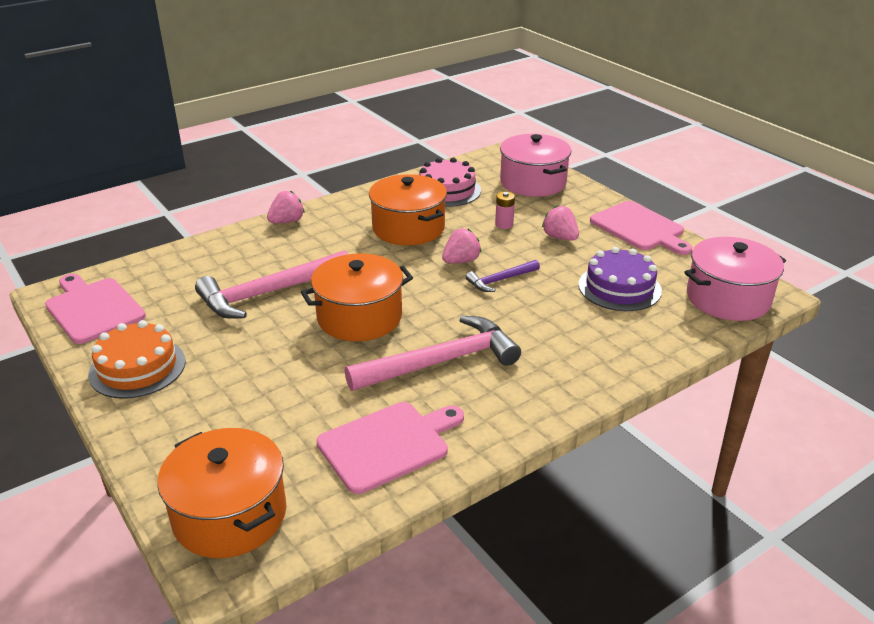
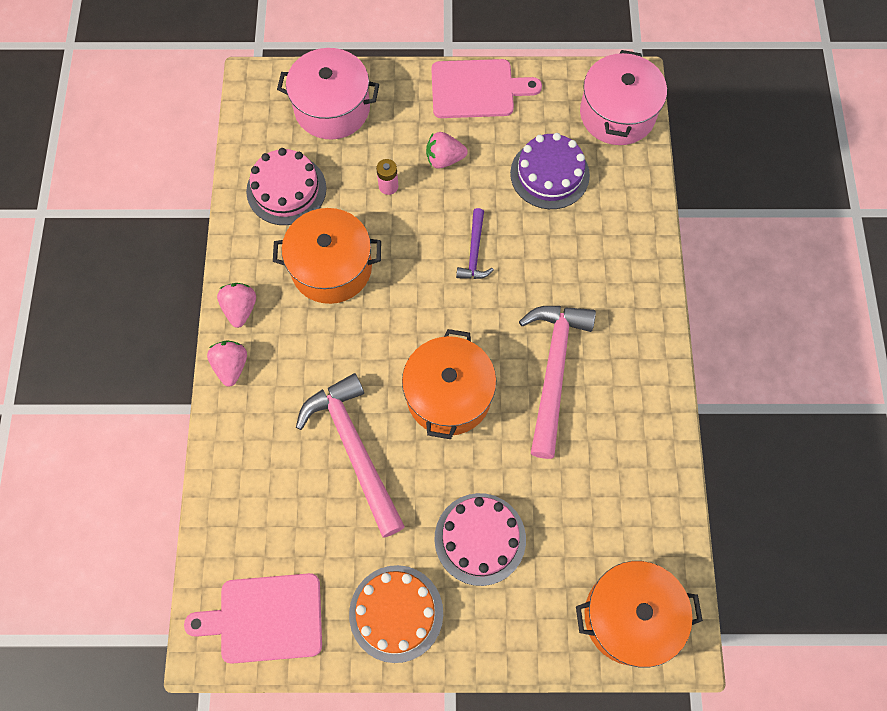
camera: 55 degrees left, 35 degrees up
(240, 385) = (480, 539): none -> pink cake
(268, 293) = (354, 449): pink hammer -> pink hammer turned 150 degrees clockwise
(388, 444) = (624, 468): pink cutting board -> none
(461, 261) = (421, 261): pink strawberry -> pink strawberry (240, 309)

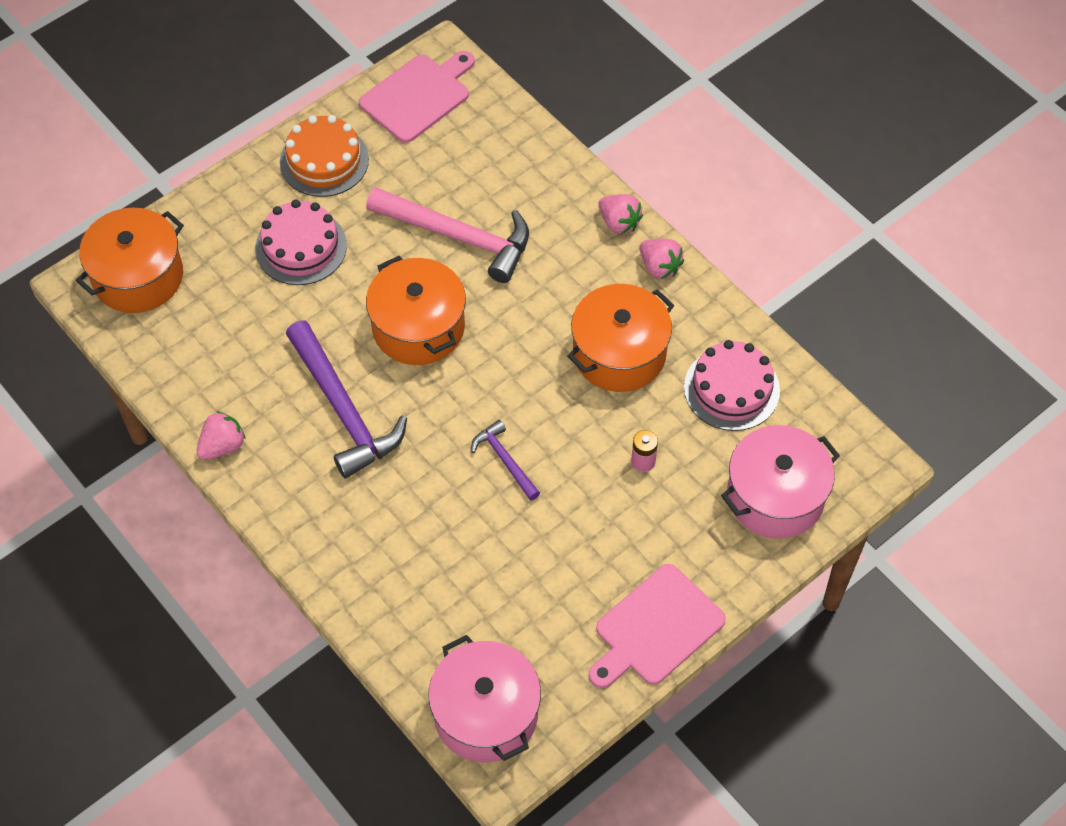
camera: 140 degrees right, 10 degrees down
(444, 159) = (616, 527): pink strawberry -> pink strawberry (222, 446)
(549, 174) = (500, 590): purple cake -> none
(553, 370) = (343, 410): pink hammer -> purple hammer

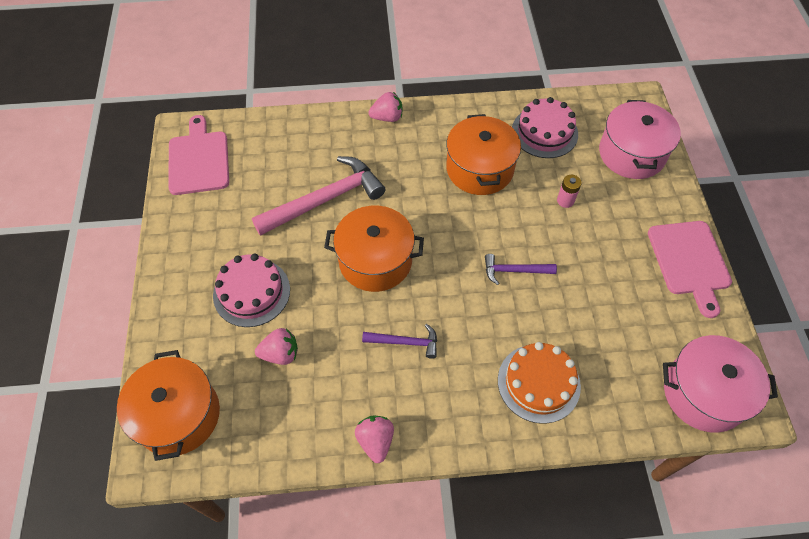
camera: 55 degrees left, 0 degrees up
(324, 160) = (196, 238): orange cake -> orange cake (538, 383)
(343, 410) = (405, 342): purple hammer -> purple hammer, size x0.51
(659, 267) = (434, 117): pink strawberry -> pink strawberry (280, 354)

